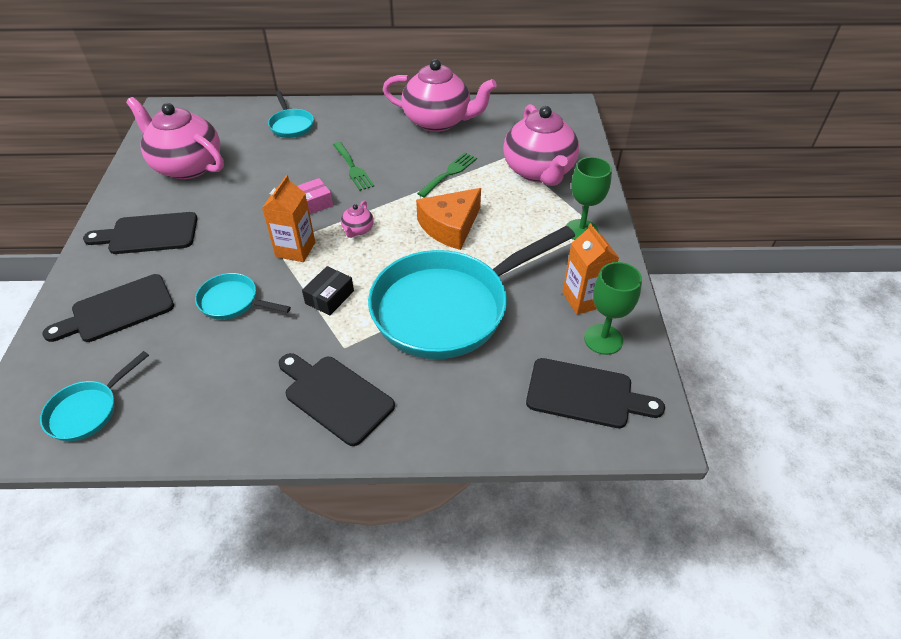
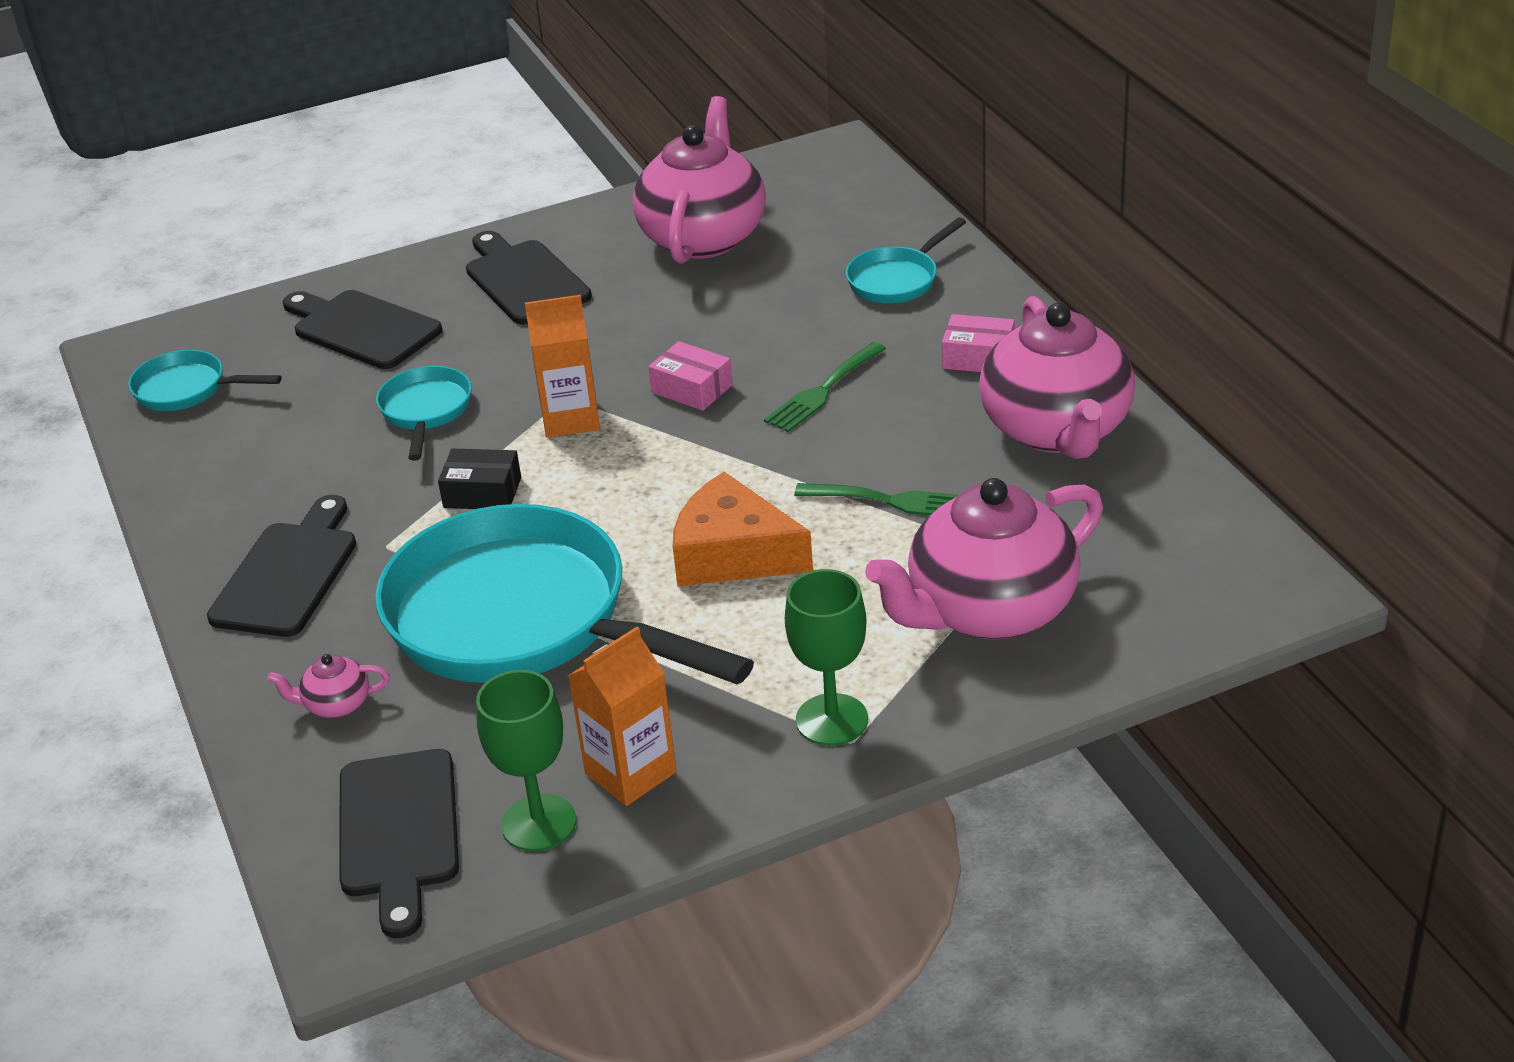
camera: 70 degrees right, 10 degrees down
(358, 230) = (657, 459): pink teapot -> pink teapot (336, 705)
(370, 123) = (978, 357): none -> pink box

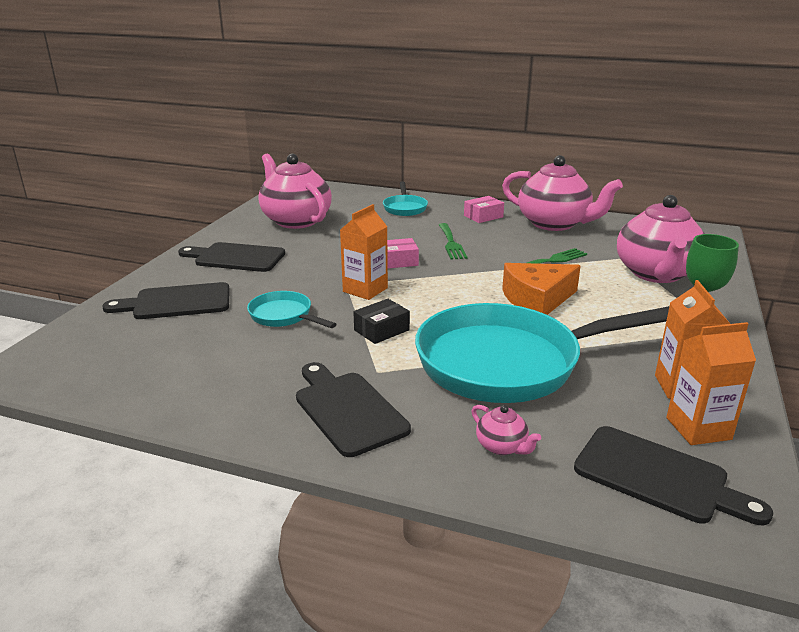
camera: 50 degrees left, 10 degrees down
(187, 389) = (104, 367): turquoise pan -> none
(336, 705) = (502, 446): pink teapot -> pink teapot turned 75 degrees counterclockwise
(539, 823) = (698, 428): green goblet -> orange carton

